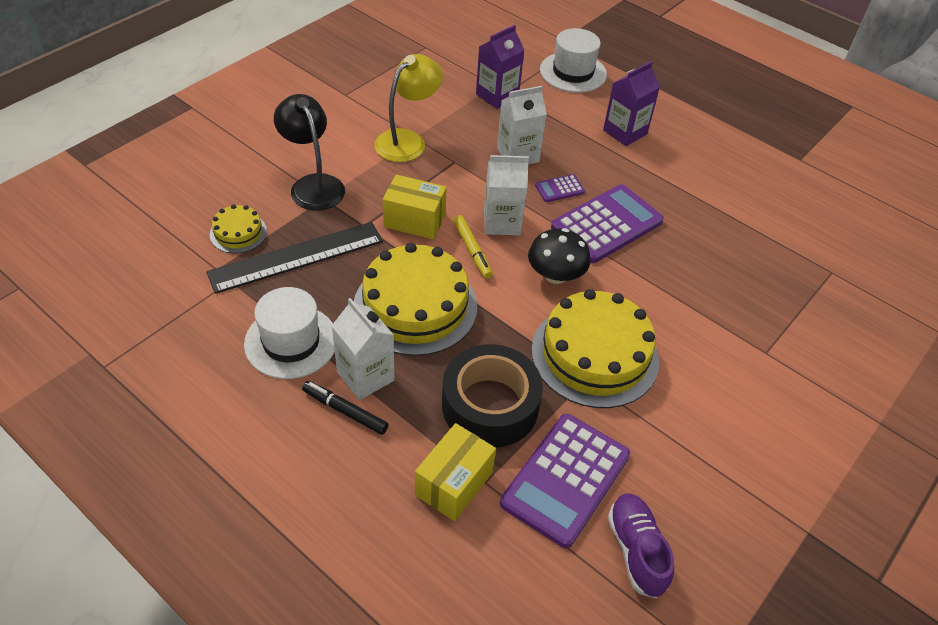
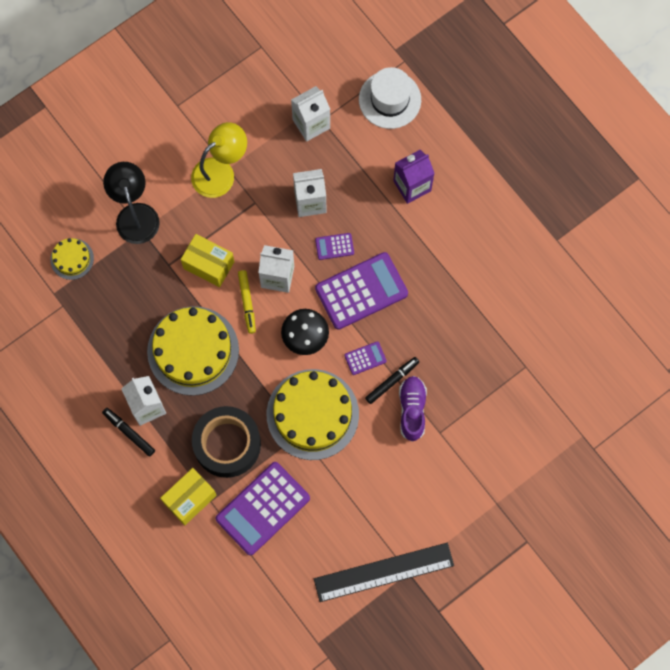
camera: 15 degrees right, 25 degrees up
(291, 341) = (100, 369): white hat -> none
(296, 257) = (113, 290): black ruler -> black ruler (384, 572)
(497, 96) = (311, 124): purple carton -> white carton
(636, 550) = (293, 564): purple shoe -> purple shoe (412, 410)
(638, 287) = (365, 358): none -> purple calculator
(681, 306) = (392, 381): none -> black marker

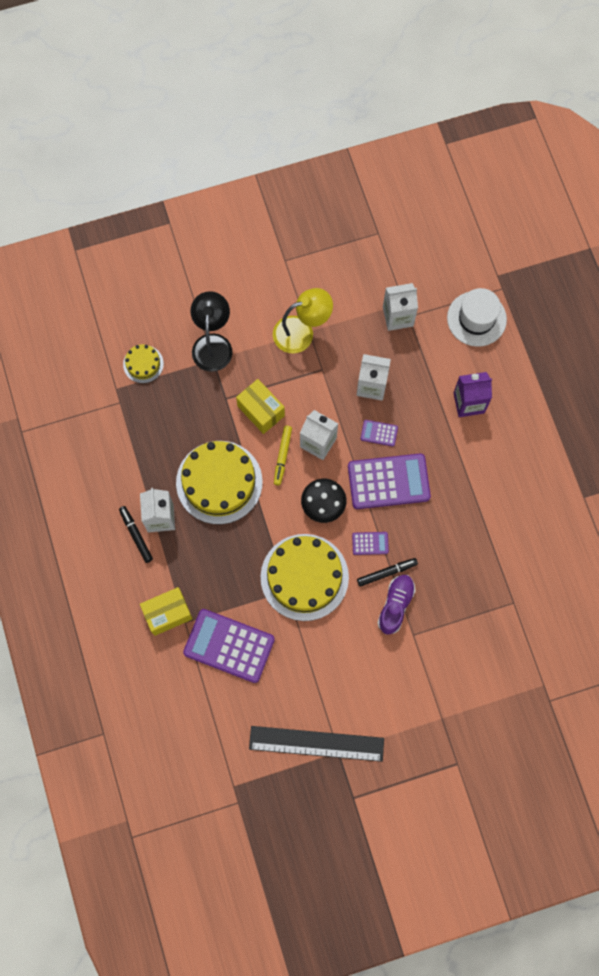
camera: 20 degrees right, 0 degrees up
(227, 444) = (218, 576): black tape -> none
(263, 508) = (229, 646): purple calculator -> purple calculator turned 45 degrees clockwise

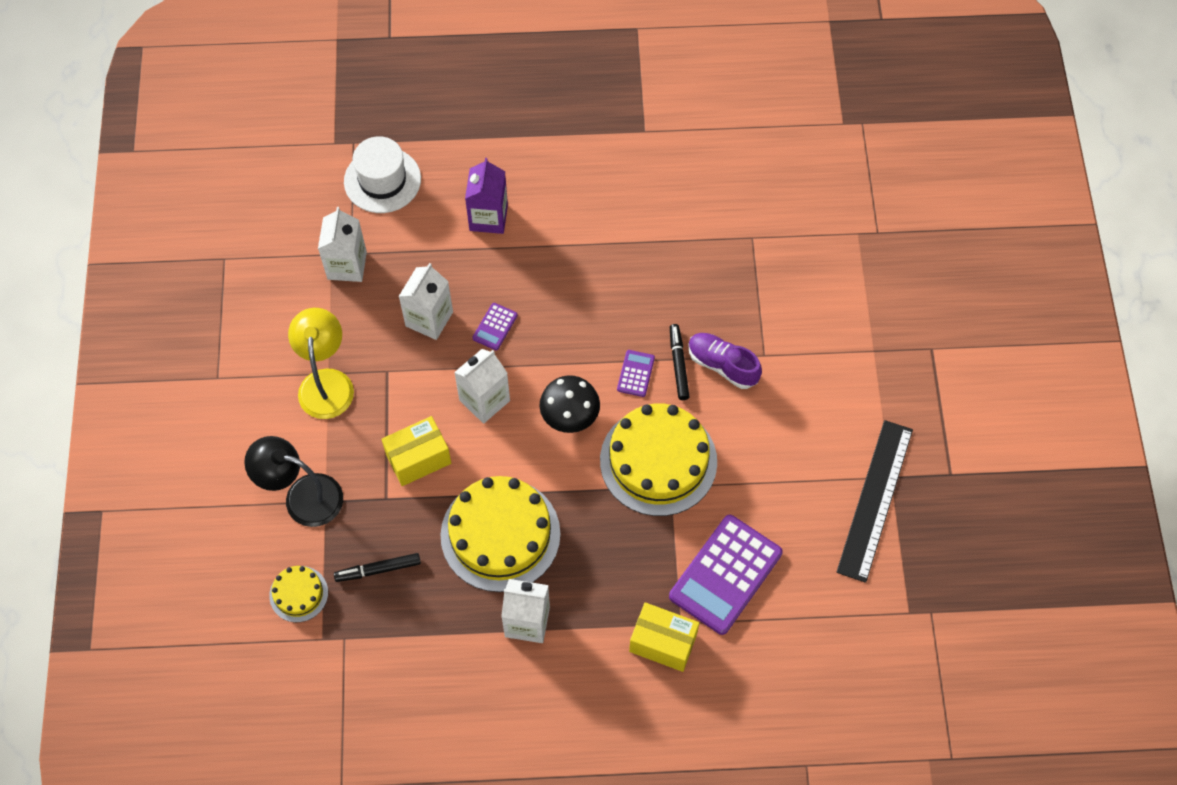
camera: 75 degrees left, 10 degrees down
(136, 535) = (542, 659): black marker -> black marker (378, 570)
(168, 614) = (663, 642): yellow box -> yellow box turned 60 degrees counterclockwise
(282, 456) = (489, 447): yellow marker -> none
(388, 482) = (562, 332): purple calculator -> none

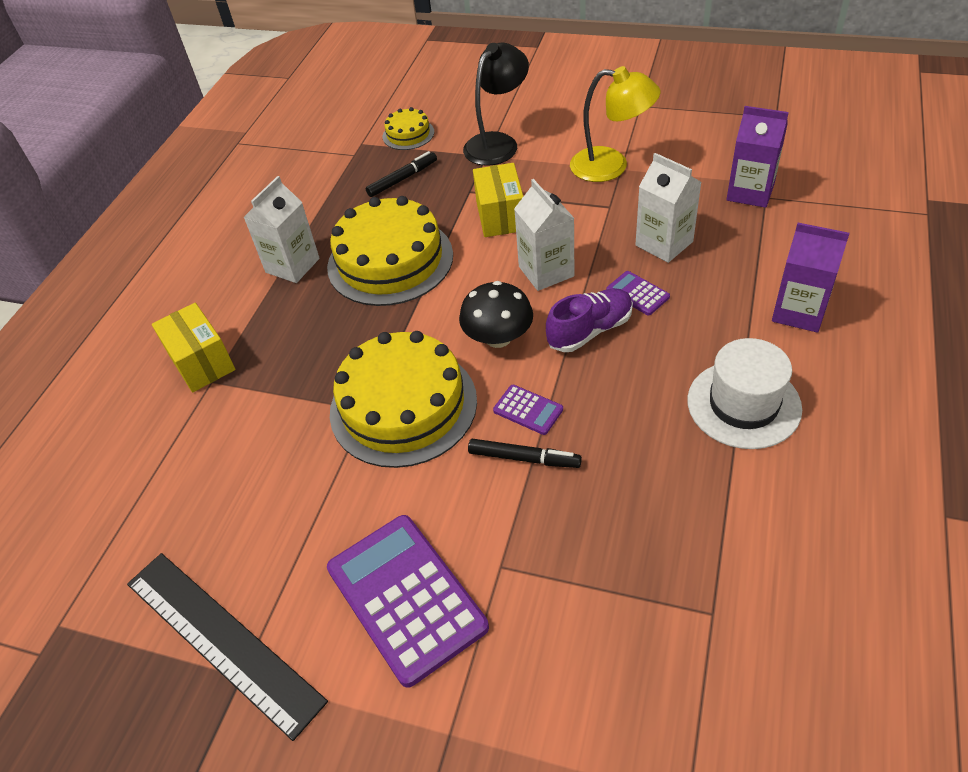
camera: 115 degrees right, 15 degrees down
(347, 265) = (750, 192): white carton -> purple carton
(378, 570) = (402, 179): black marker -> black marker turned 45 degrees clockwise
(382, 180) = (868, 230): white hat -> white hat (743, 404)
(663, 642) = (202, 362): yellow box -> yellow box turned 75 degrees counterclockwise
(722, 365) = (504, 509): purple shoe -> purple shoe (590, 331)
(725, 574) = (234, 435): purple calculator -> purple calculator (406, 597)

